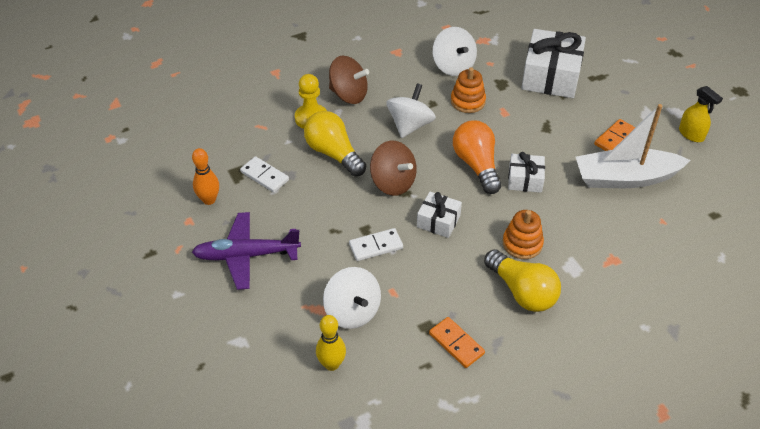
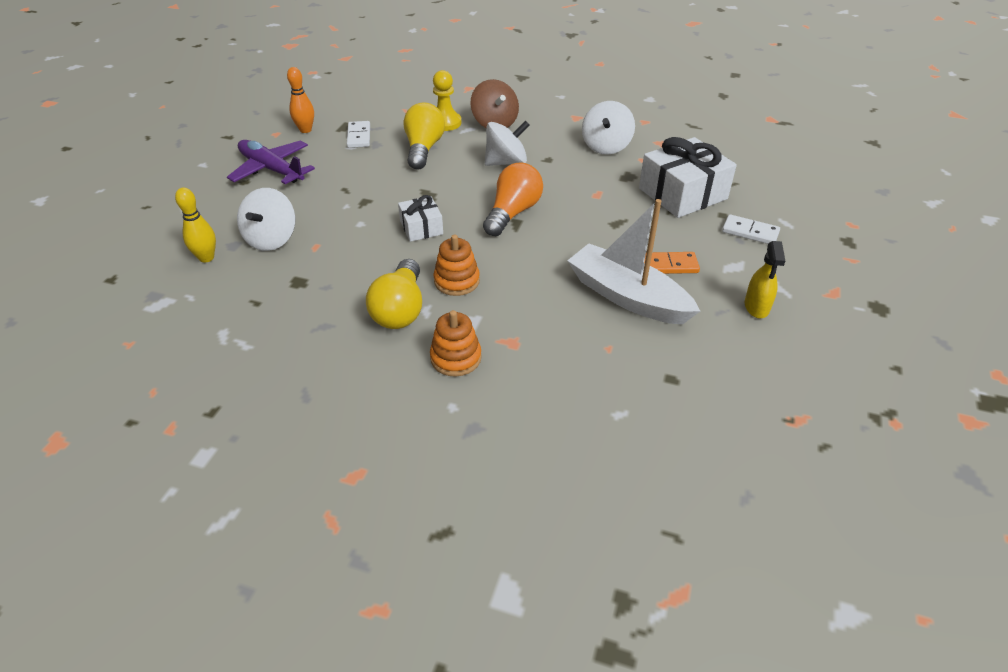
camera: 45 degrees right, 5 degrees down
(376, 246) = (353, 214): white domino -> white domino (750, 232)
(393, 183) = (432, 187): brown spinning top -> none
(456, 344) = (296, 305): orange domino -> none
(467, 101) = (578, 172): orange stacking toy -> orange stacking toy (456, 358)
(525, 179) = (535, 244): white gift -> none

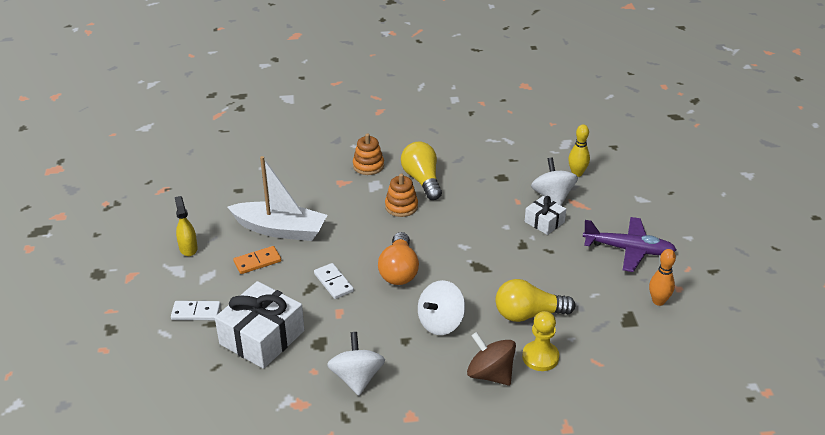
camera: 155 degrees right, 5 degrees down
(359, 136) = (602, 310): white domino -> white domino (333, 282)
(421, 228) = (458, 236): white gift -> white gift (544, 222)
(423, 149) = (528, 314): yellow light bulb -> yellow light bulb turned 105 degrees clockwise

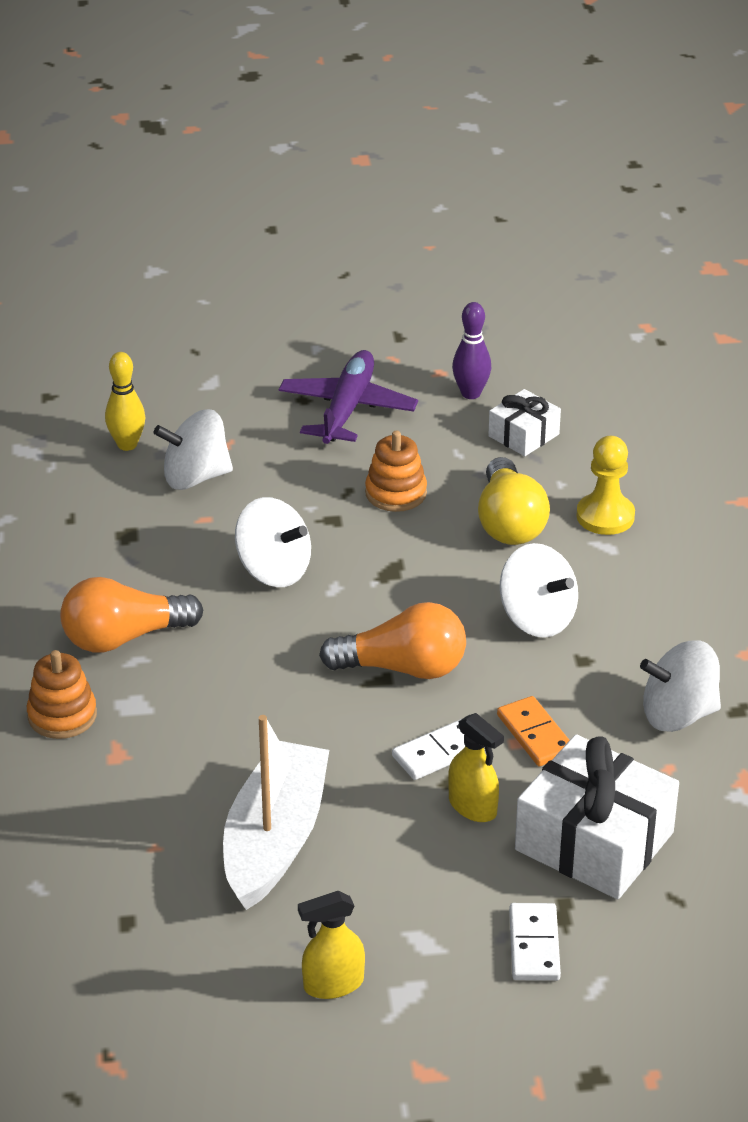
camera: 90 degrees left, 0 degrees up
(257, 261) = (378, 866): orange domino -> orange domino (535, 734)
(293, 294) = (473, 807): none -> yellow spray bottle
(401, 206) = (210, 666): orange stacking toy -> orange stacking toy (396, 493)
(422, 180) = (124, 638): yellow light bulb -> orange light bulb
(476, 225) = (274, 570): none -> white spinning top
(490, 374) = (648, 568): brown spinning top -> none
(544, 222) = (268, 491): white gift -> white gift (523, 435)
(658, 301) = (471, 393): orange bowling pin -> purple bowling pin

